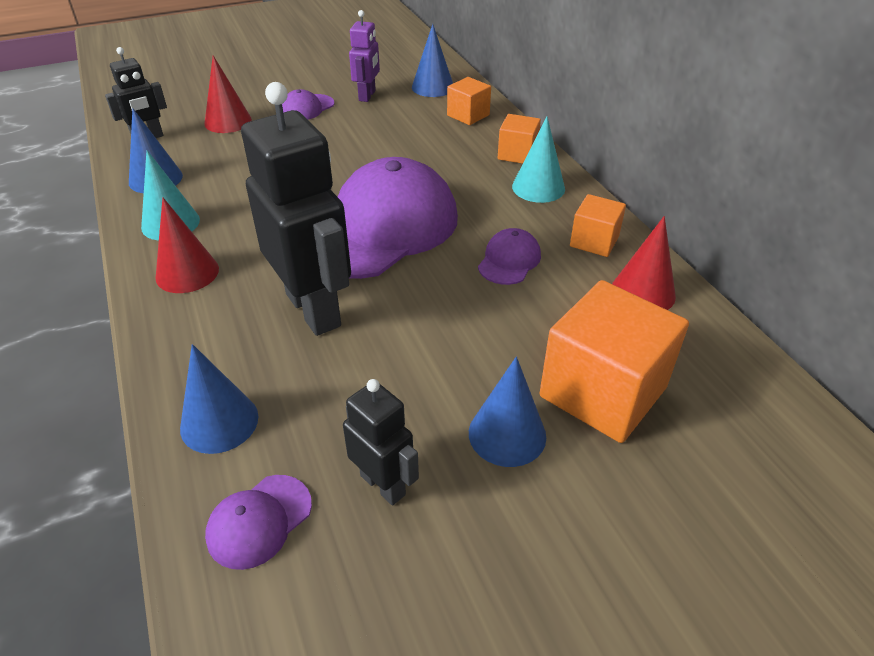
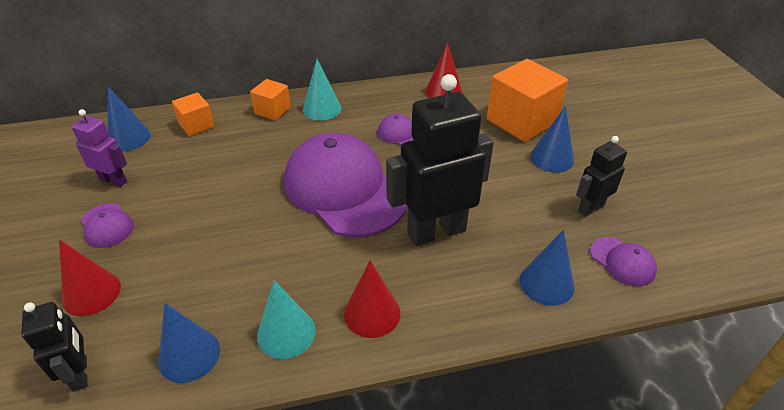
camera: 80 degrees left, 0 degrees up
(594, 241) = (391, 98): orange cube -> none

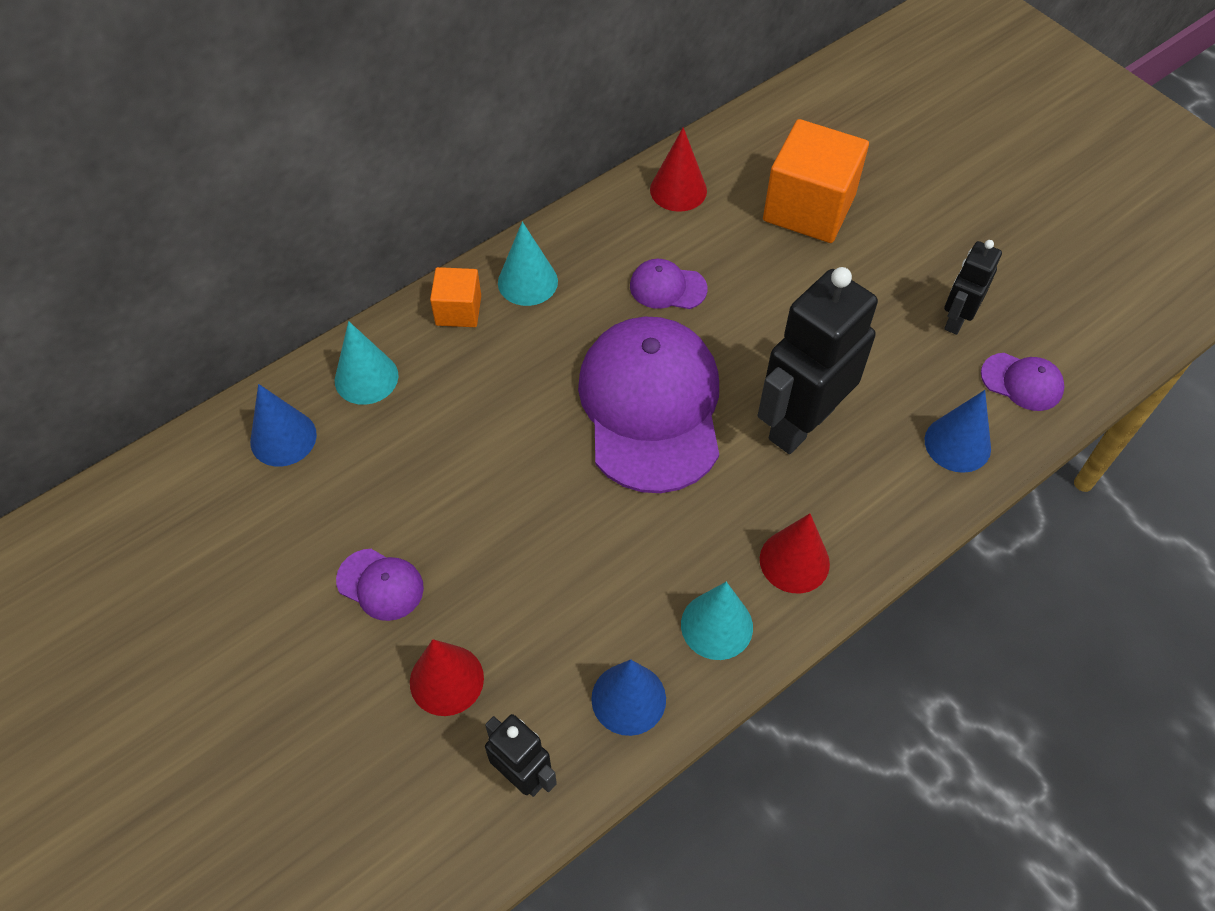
camera: 25 degrees left, 15 degrees up
(114, 180) = (326, 515): purple robot -> none
(196, 125) = (366, 378): orange cube -> turquoise cone
(344, 189) = (651, 406): purple cap -> purple cap turned 60 degrees clockwise
(552, 158) = (877, 258): blue cone -> none

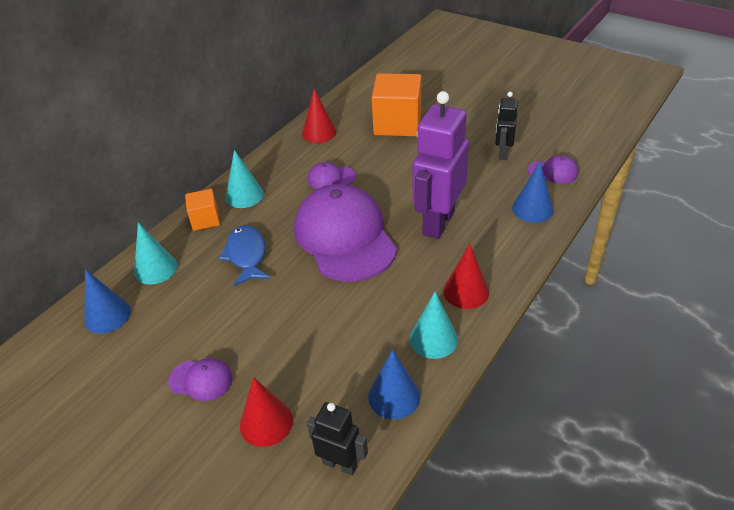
camera: 15 degrees left, 15 degrees down
(499, 395) = (246, 255): none -> blue fish
(800, 423) = (438, 222): black robot -> purple robot

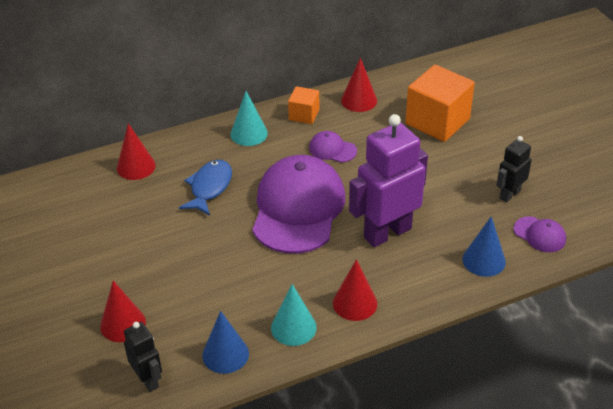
camera: 30 degrees right, 0 degrees up
(107, 315) = (77, 188): blue cone -> none
(155, 268) = (136, 166): turquoise cone -> red cone
(201, 380) = (103, 270): purple cap -> none
(205, 220) = (202, 141): orange cube -> orange cube (304, 115)

